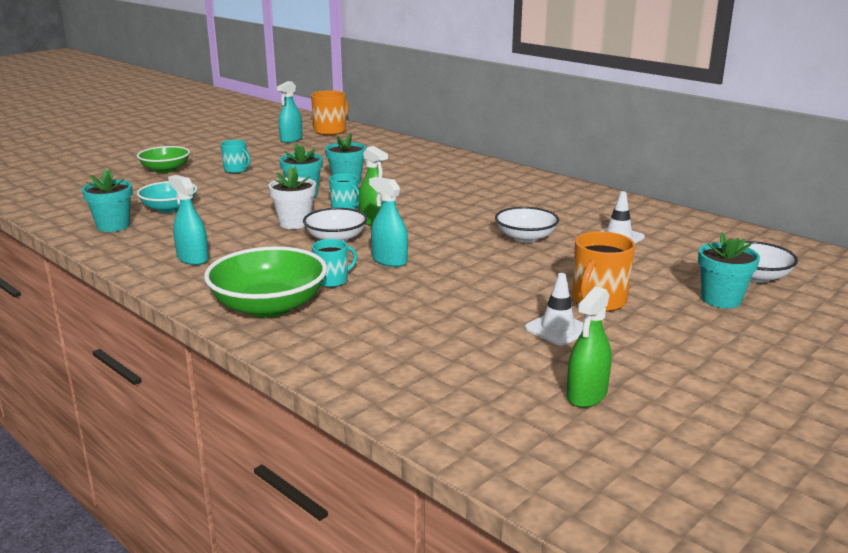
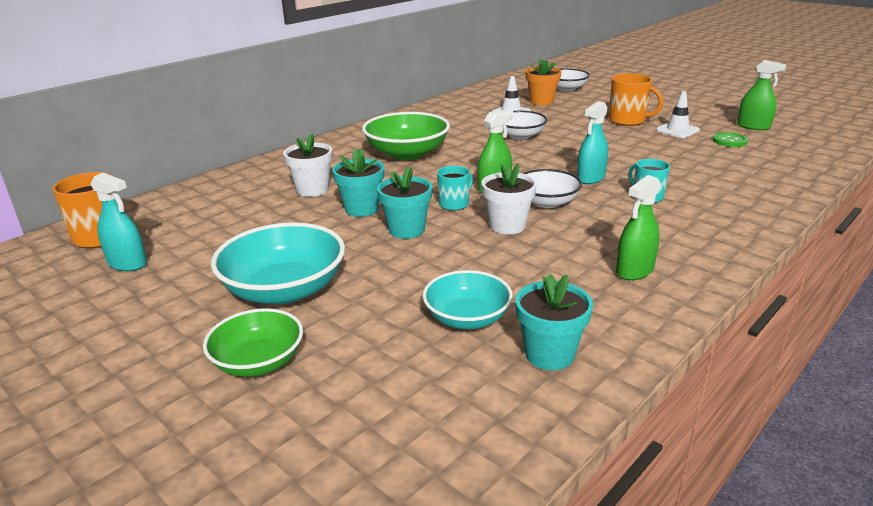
camera: 90 degrees left, 5 degrees up
(192, 258) = (635, 270): turquoise spray bottle -> green spray bottle
(236, 170) = (285, 290): turquoise mug -> turquoise bowl
(269, 306) = (718, 217): green bowl -> green bowl (407, 153)
(389, 168) = (312, 190): none -> white flower pot
(511, 359) = (729, 141): none -> green button
(674, 256) = (541, 102): none -> orange flower pot
(721, 299) = (606, 97): turquoise flower pot -> none

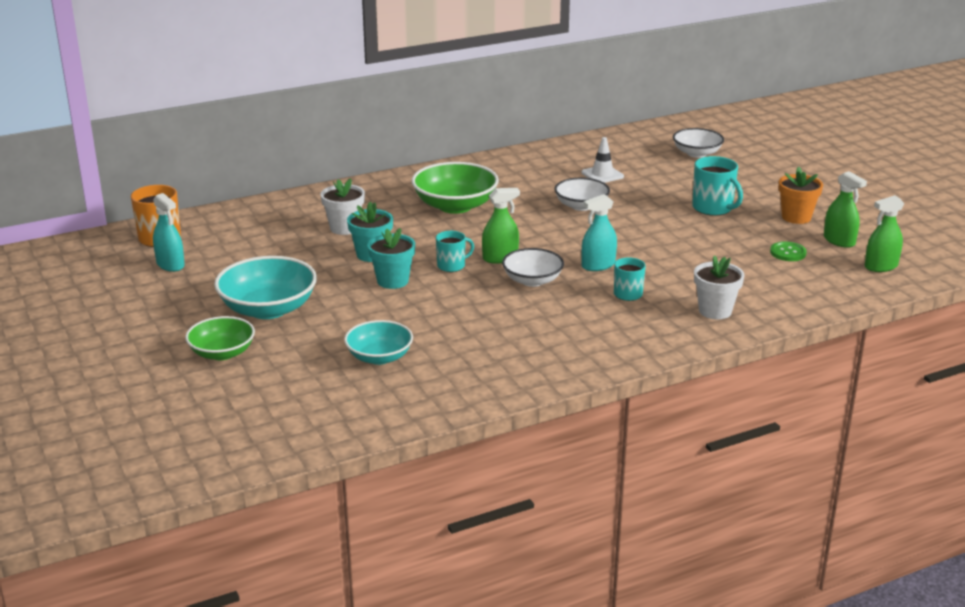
camera: 20 degrees right, 0 degrees up
(507, 226) = (477, 294): white flower pot -> white flower pot (715, 311)
(541, 102) = (649, 167): orange flower pot -> orange flower pot (796, 217)
(549, 354) = (413, 392): turquoise flower pot -> none
(628, 120) = (713, 208): orange mug -> turquoise mug
(635, 270) = (539, 352): green spray bottle -> green spray bottle (881, 266)
(677, 130) = (750, 230): white traffic cone -> none

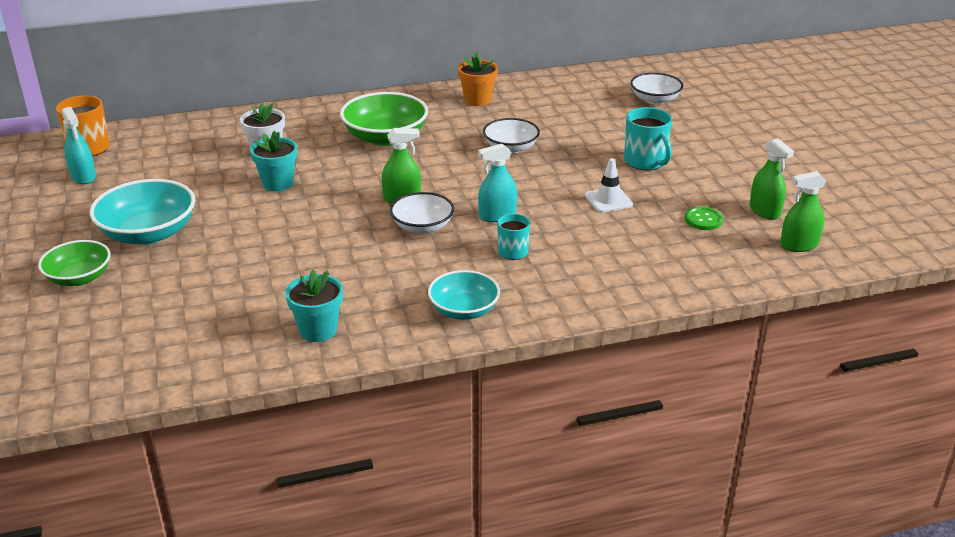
camera: 10 degrees right, 5 degrees up
(379, 357) = (227, 298): turquoise bowl -> turquoise bowl (464, 310)
(392, 281) = (283, 214): turquoise flower pot -> turquoise flower pot (318, 330)
(452, 266) = (350, 203): turquoise mug -> none
(602, 175) = (548, 115): white traffic cone -> white traffic cone (608, 200)
(715, 311) = (596, 280): white flower pot -> none
(796, 217) = (729, 179): orange flower pot -> orange flower pot (477, 100)

